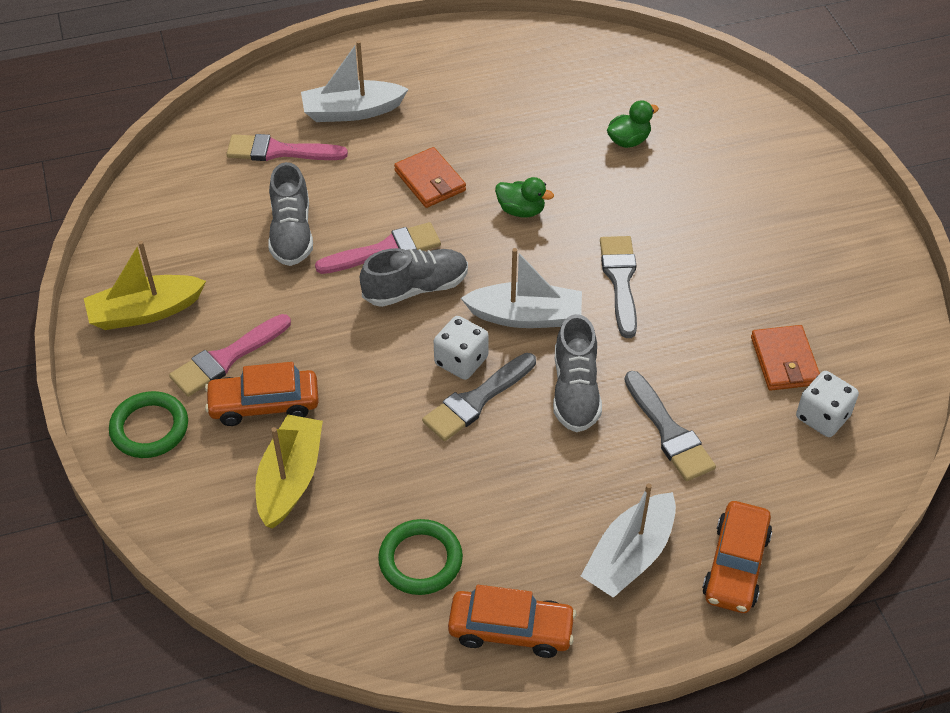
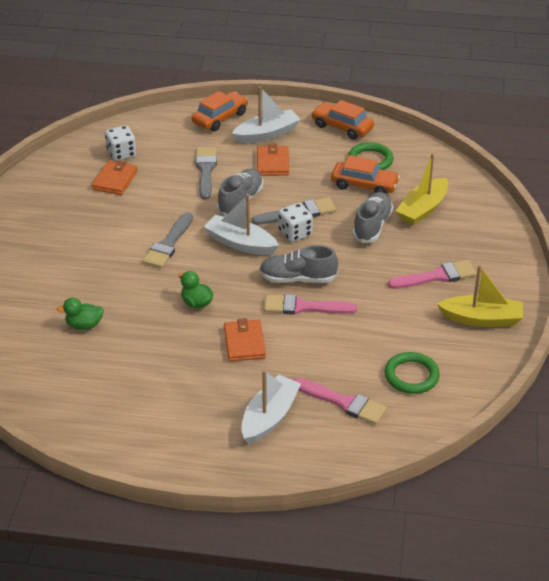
camera: 155 degrees left, 10 degrees down
(149, 428) = (496, 255): green ring -> green ring (411, 376)
(264, 404) = (423, 246): orange car -> orange car (364, 185)
(291, 233) = (362, 338): grey shoe -> grey shoe (372, 226)
(352, 111) = (269, 417): white boat -> white boat turned 75 degrees counterclockwise
(577, 489) = (273, 163): none -> orange wallet

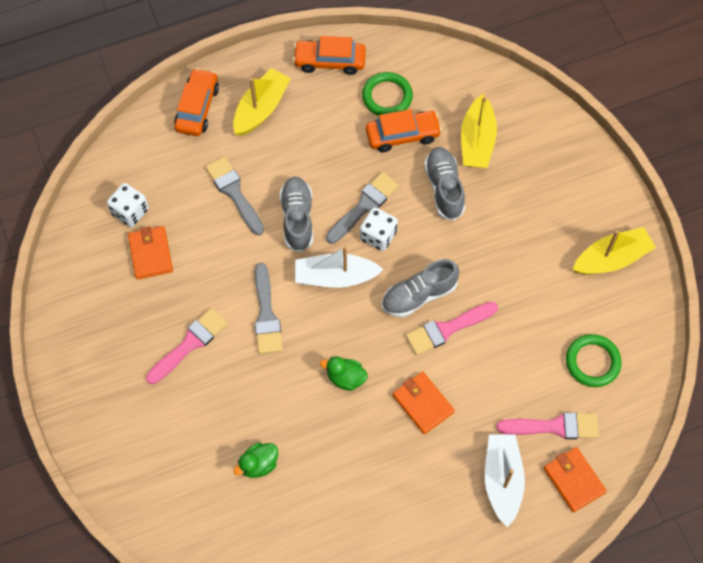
camera: 30 degrees left, 25 degrees up
(267, 134) = (261, 108): white boat -> yellow boat
(273, 163) = (294, 148): orange wallet -> orange wallet (574, 480)
(437, 276) = (542, 225): pink brush -> pink brush (190, 344)

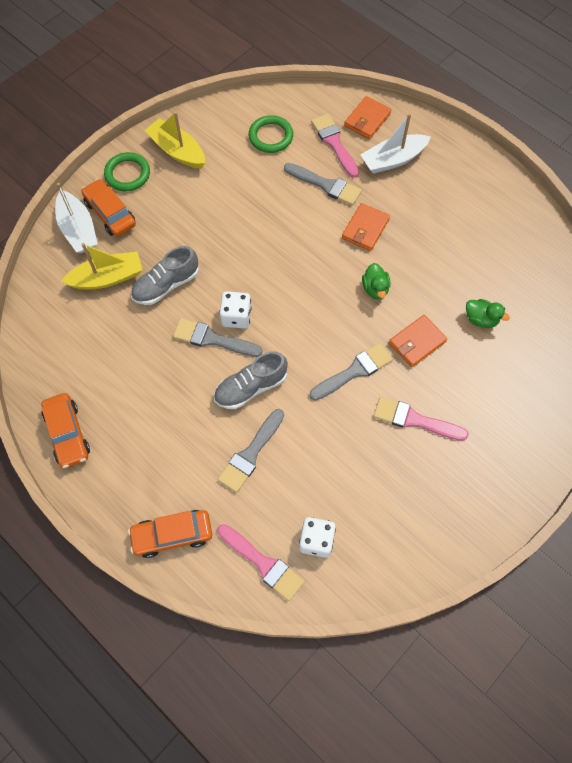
camera: 115 degrees left, 0 degrees up
(151, 254) = (349, 497): orange wallet -> orange wallet (417, 342)
(261, 108) = (148, 473): yellow boat -> none
(335, 277) = (291, 333): white boat -> white boat (78, 229)
(387, 96) = (89, 367): green ring -> green ring (127, 174)
(402, 135) = (126, 337): orange car -> orange car (110, 213)
(419, 295) = (276, 266): grey shoe -> none
(447, 329) = (294, 236): pink brush -> pink brush (263, 563)
(499, 390) = (326, 185): none -> grey brush

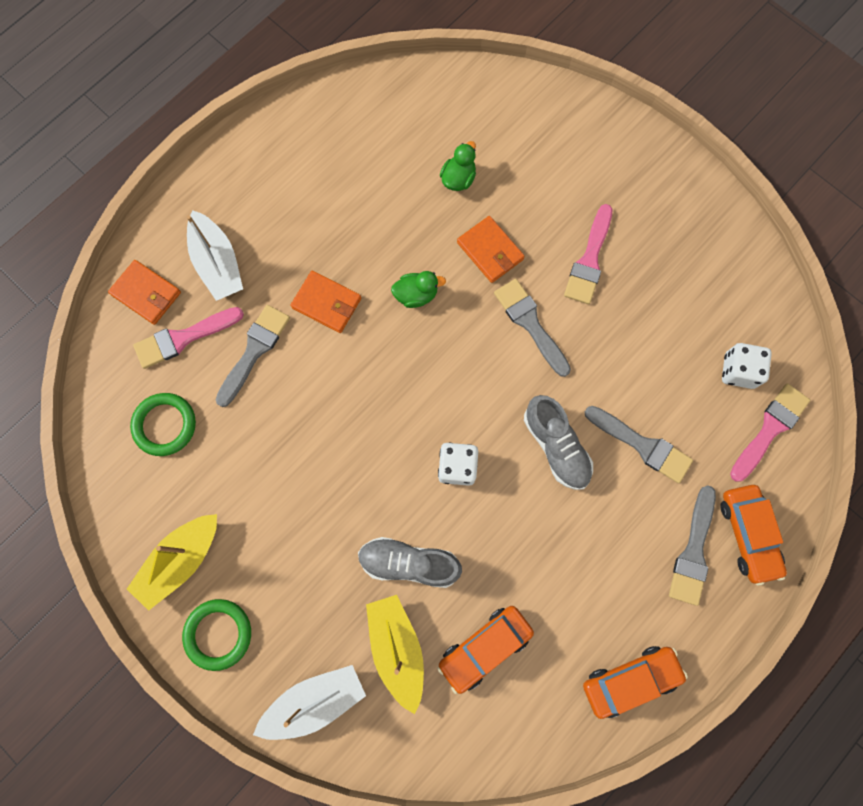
camera: 90 degrees left, 10 degrees up
(110, 213) = (288, 654): orange car -> orange car (484, 647)
(166, 285) = (409, 563): grey shoe -> grey shoe turned 135 degrees clockwise
(212, 339) = (490, 496): grey brush -> grey brush (693, 551)

